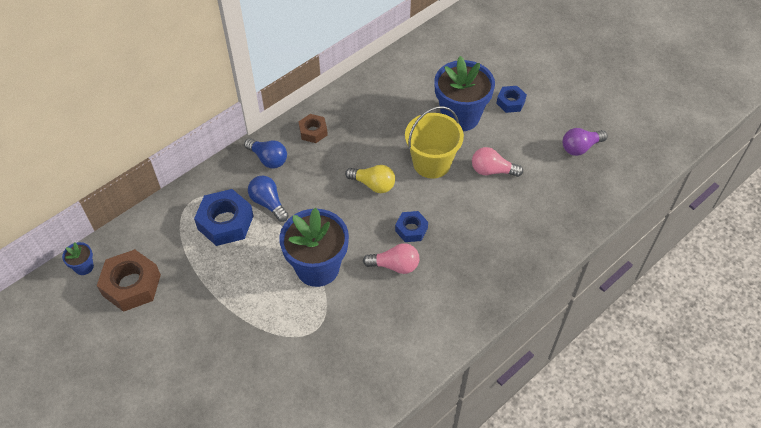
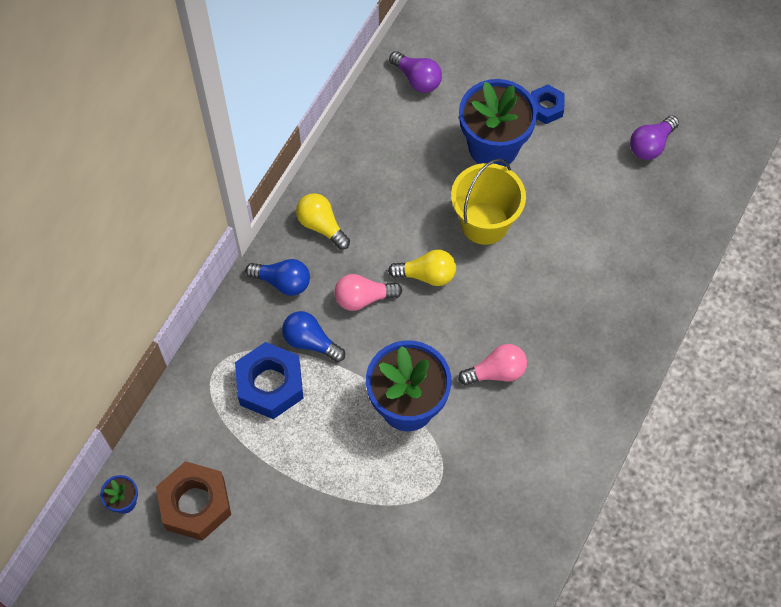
camera: 20 degrees left, 10 degrees up
(313, 131) = (321, 226): brown nut -> yellow light bulb
(411, 229) = (496, 319): blue nut -> none
(424, 60) = (417, 79): none -> purple light bulb
(492, 171) = (560, 210): pink light bulb -> pink light bulb (363, 298)

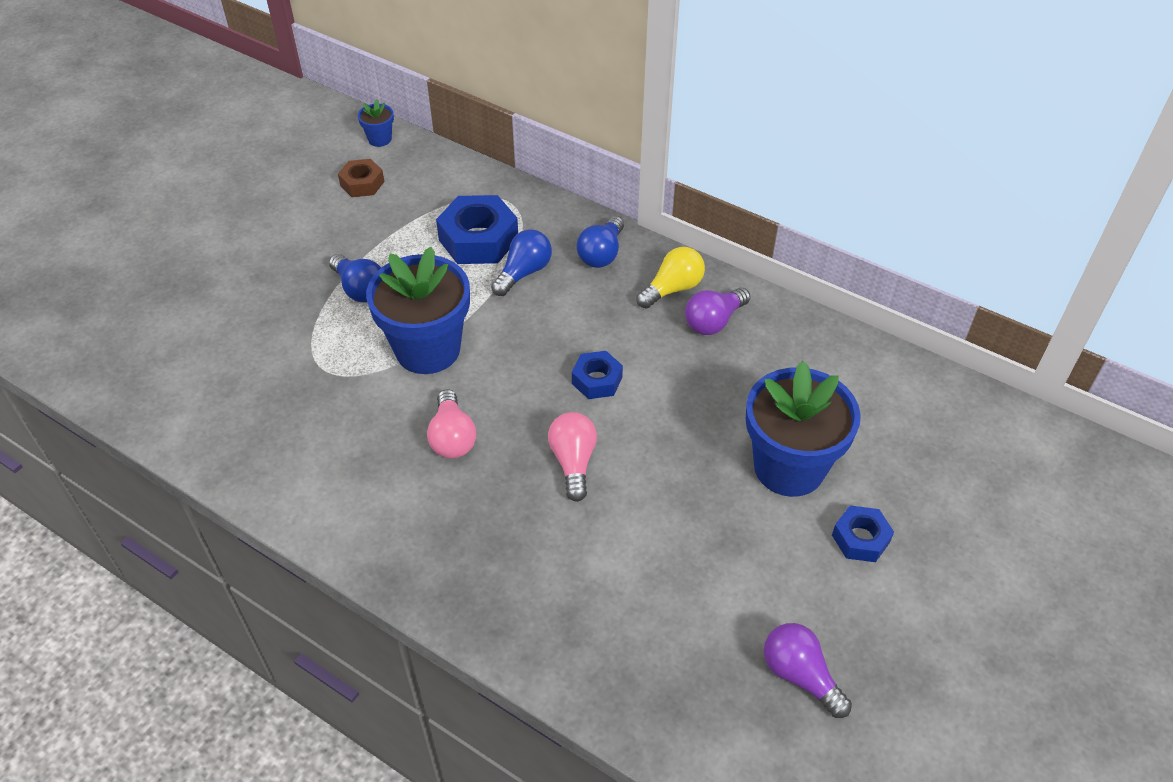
camera: 95 degrees right, 15 degrees down
(195, 504) = (362, 183): brown nut -> brown nut, size x0.58
(341, 475) = (360, 289): none -> blue light bulb
(363, 298) = (572, 319): pink light bulb -> pink light bulb (573, 462)
(417, 79) = (894, 393): purple light bulb -> purple light bulb (714, 321)
(427, 275) = (597, 380): yellow light bulb -> blue nut
(484, 223) = (668, 446): yellow bucket -> none

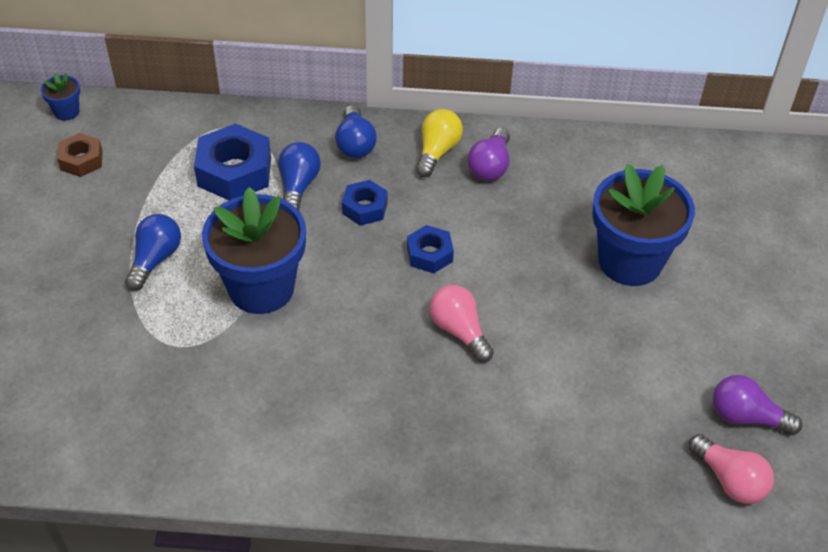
camera: 30 degrees left, 0 degrees up
(360, 289) = (155, 259): blue light bulb -> blue light bulb turned 90 degrees counterclockwise
(452, 437) = (341, 355): pink light bulb -> pink light bulb (730, 480)
(860, 539) = (718, 294): blue nut -> blue nut (365, 208)

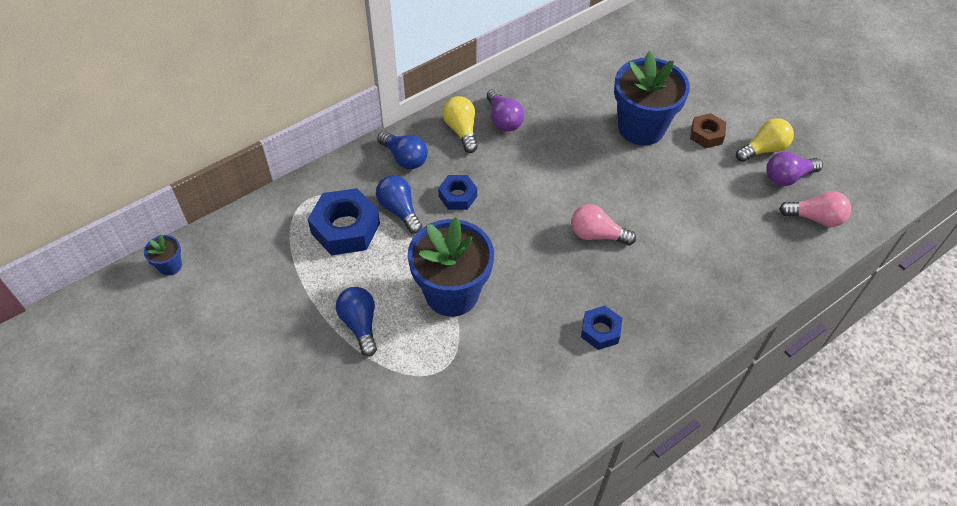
camera: 40 degrees left, 5 degrees up
(81, 160) = (224, 293): brown nut -> brown nut (706, 135)
(429, 254) = (529, 199): blue nut -> blue nut (600, 331)
(751, 371) = (763, 149): none -> yellow light bulb

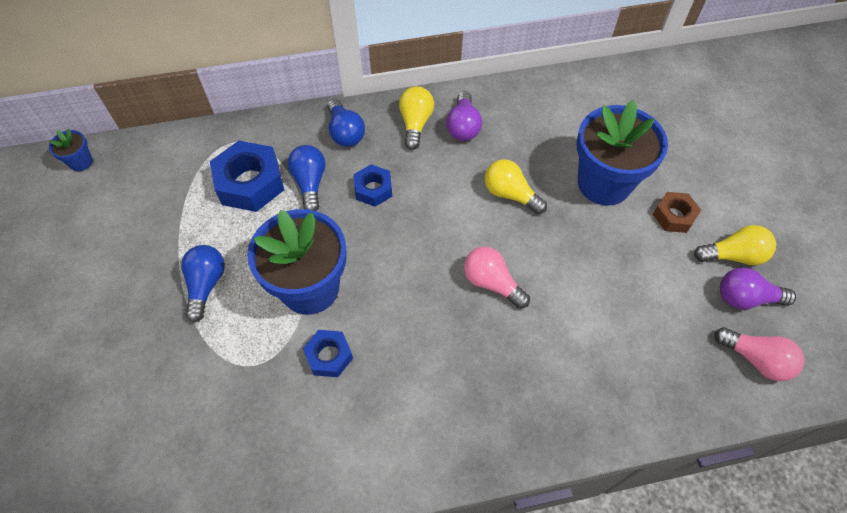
camera: 25 degrees right, 5 degrees up
(573, 161) = (510, 194): none -> yellow light bulb
(600, 331) = (436, 391): blue nut -> blue nut (329, 356)

